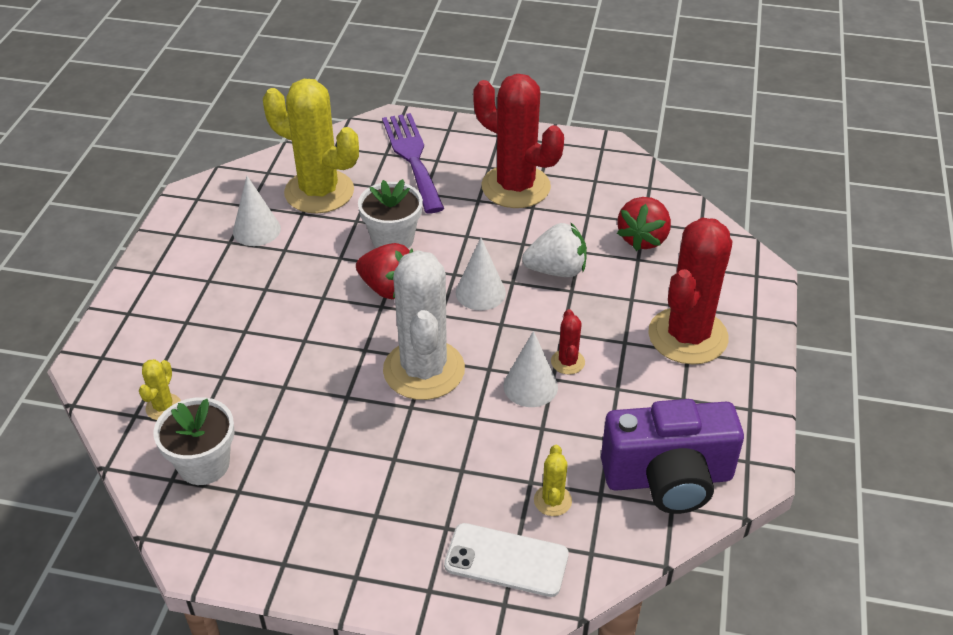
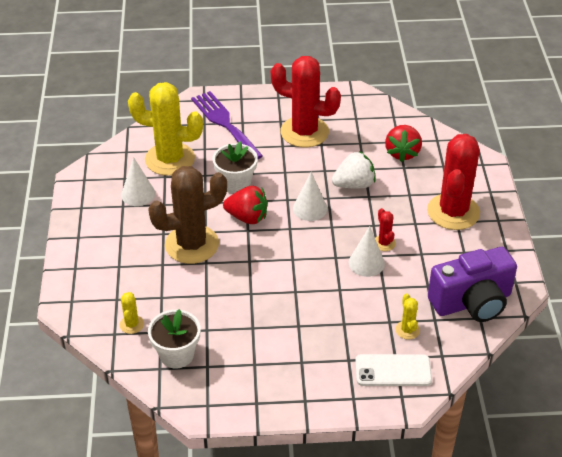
camera: 15 degrees left, 0 degrees up
(296, 311) = (192, 244): none -> brown cactus
(424, 370) = (294, 266): white cactus -> none

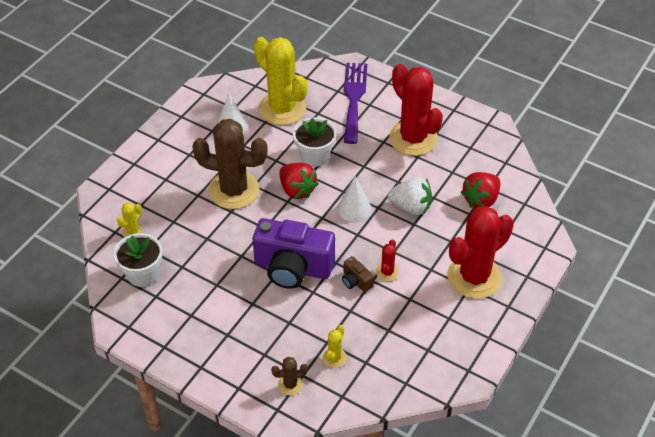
camera: 35 degrees right, 5 degrees up
(366, 263) = (356, 281): white cone -> brown camera
(393, 371) = (290, 384): white phone -> brown cactus
(472, 302) = (412, 366): purple camera -> purple camera (293, 268)

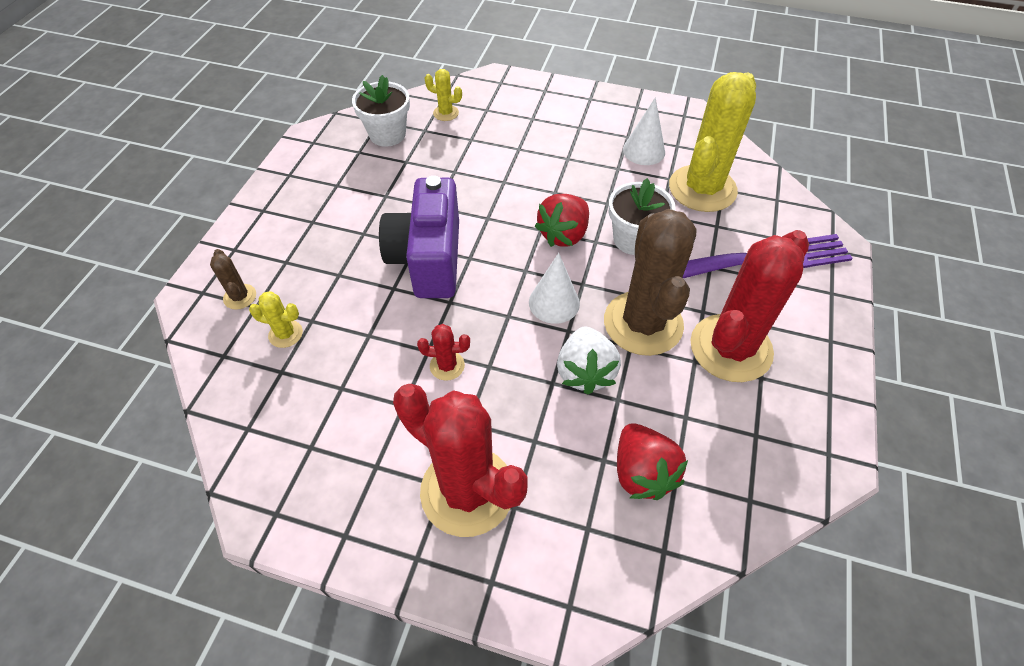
camera: 75 degrees right, 5 degrees up
(234, 190) = (538, 176): brown cactus -> brown cactus (643, 323)
(356, 281) = (421, 331): brown camera -> none
(481, 200) = (642, 473): red strawberry -> red strawberry turned 135 degrees counterclockwise

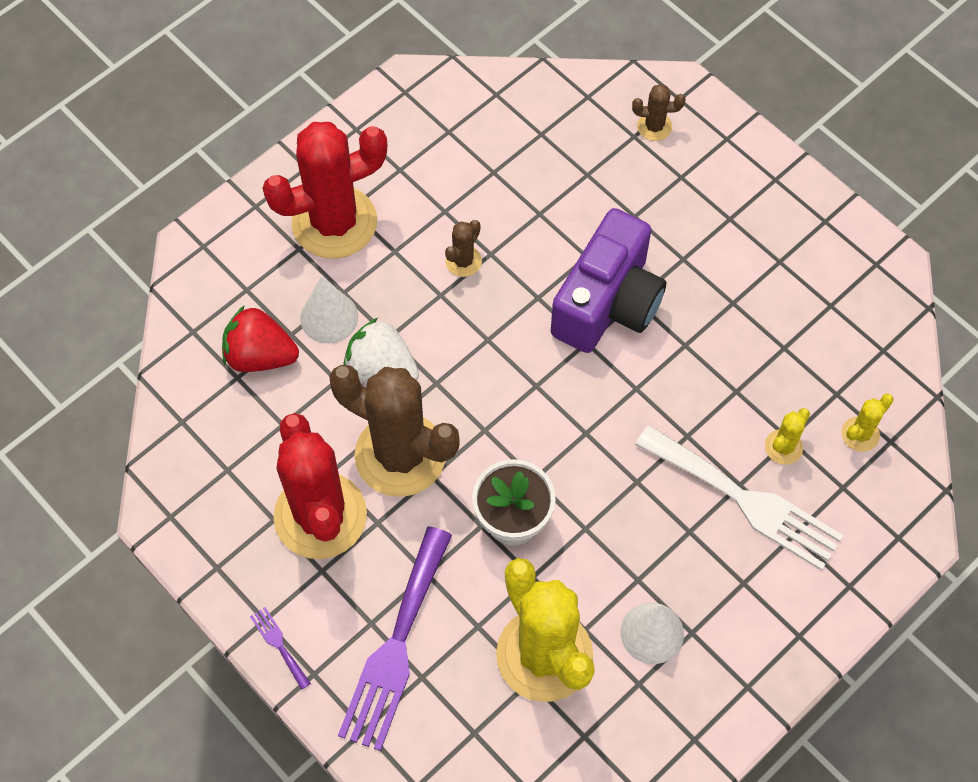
camera: 120 degrees right, 10 degrees up
(285, 334) = (583, 149): yellow cactus -> yellow cactus (783, 447)
(387, 134) = (849, 348): white flower pot -> none
(428, 259) = (608, 303): purple camera -> purple camera turned 90 degrees clockwise
(447, 366) = (463, 261): red cactus -> brown cactus
(527, 143) = (745, 501): none -> white fork
(554, 302) = (477, 389): white cone -> white cone (329, 317)
(563, 234) = (564, 451): red strawberry -> none
(836, 322) = (279, 644): none -> purple fork

